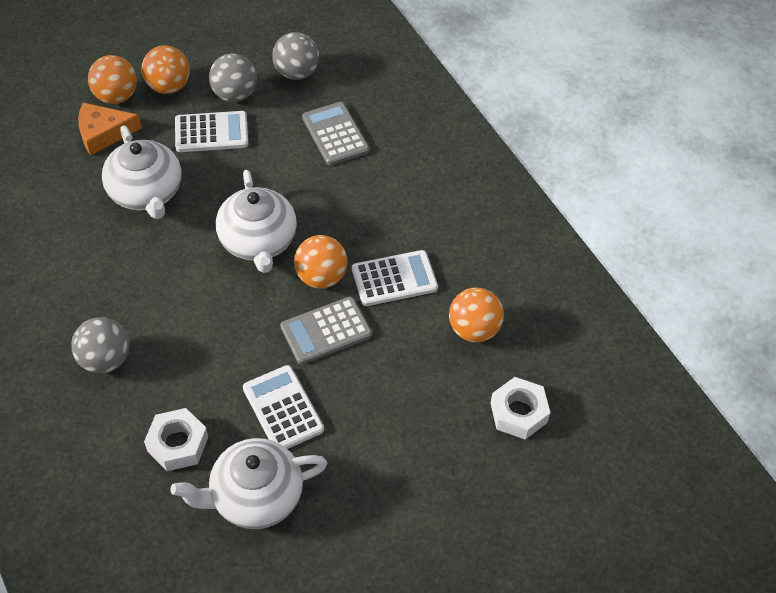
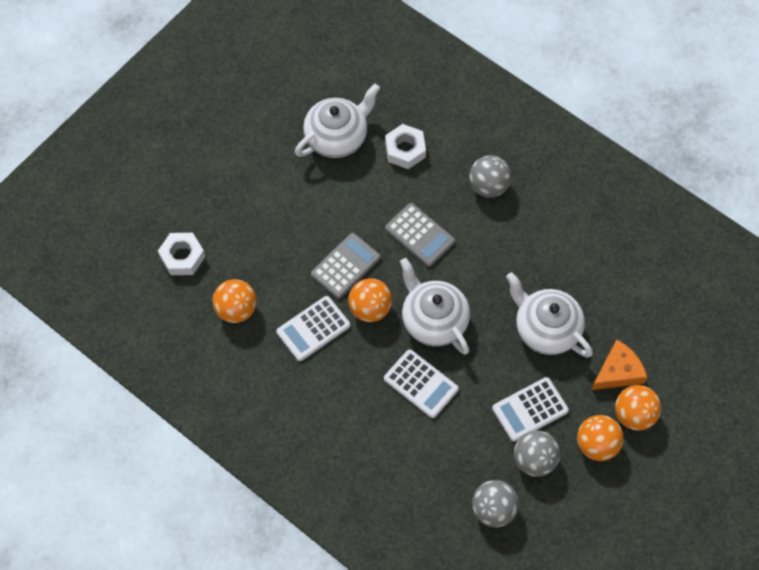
camera: 160 degrees right, 10 degrees up
(283, 409) = (348, 198): white calculator -> white calculator (420, 384)
(335, 134) = (424, 451): grey calculator -> grey calculator (419, 235)

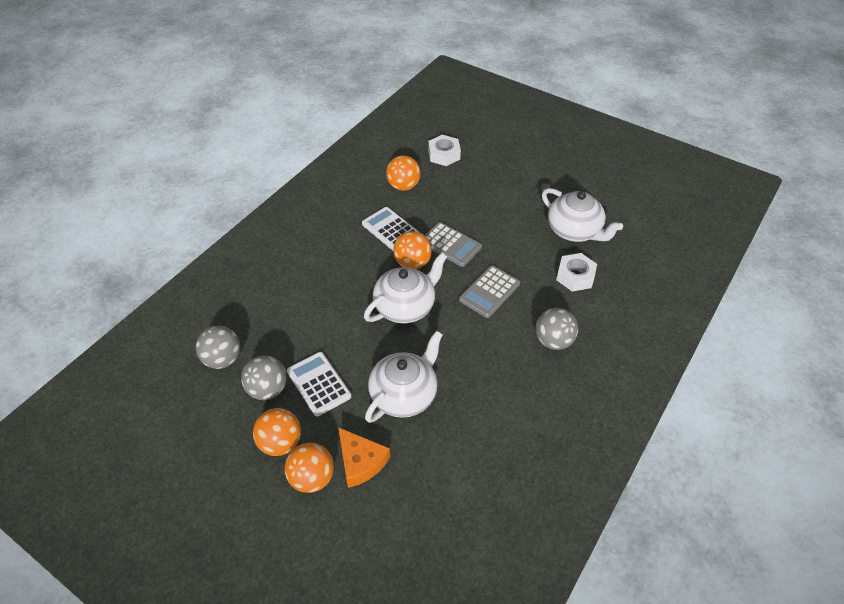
camera: 85 degrees right, 15 degrees down
(420, 384) = (343, 301): white calculator -> none

